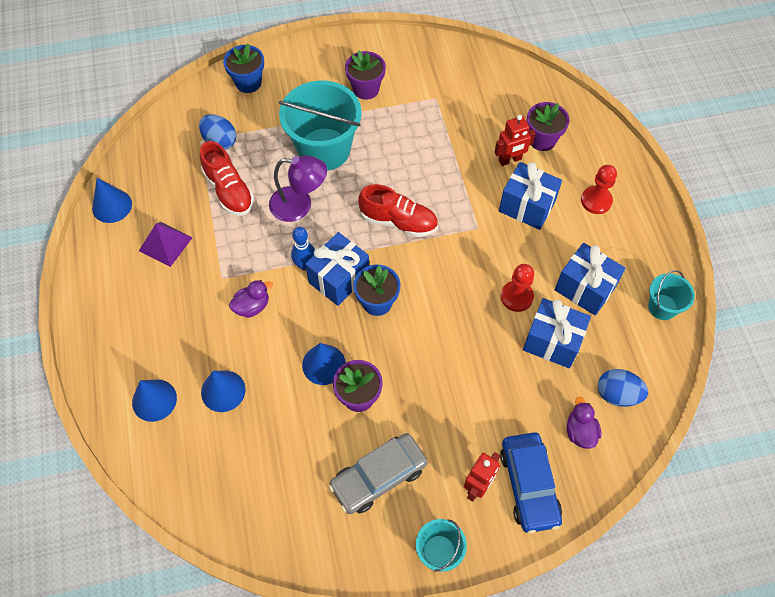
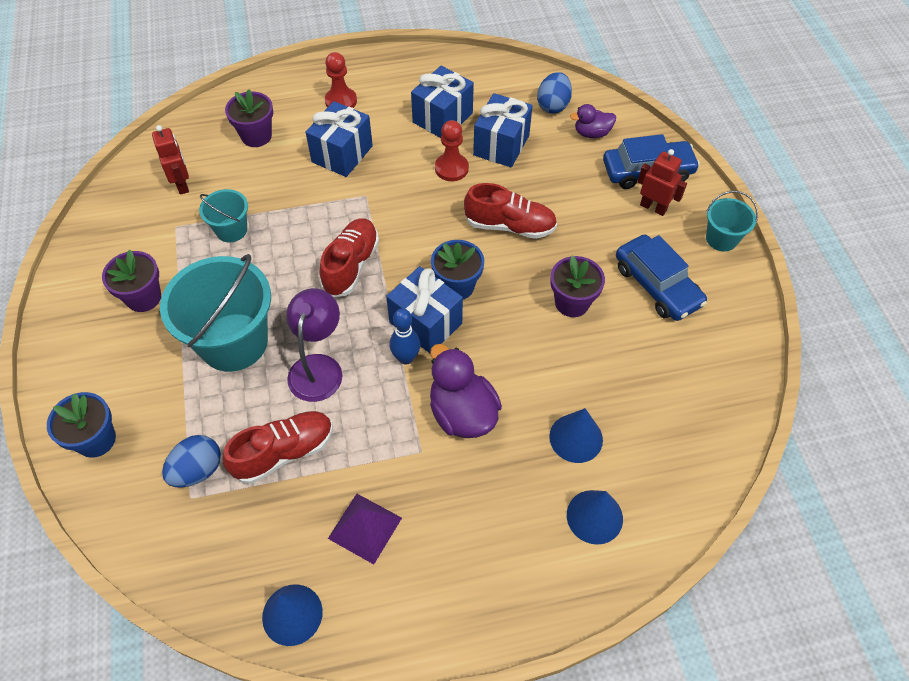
camera: 90 degrees left, 5 degrees down
(252, 306) = (462, 413): purple duck -> purple duck, size x1.70
(323, 364) = (536, 336): blue cone -> none
(378, 476) = (657, 285): grey car -> blue car
(447, 347) = (510, 226): none -> red shoe
(510, 160) = (279, 164): red robot -> red robot (182, 184)
(662, 307) = (463, 68): turquoise bucket -> turquoise bucket (231, 230)

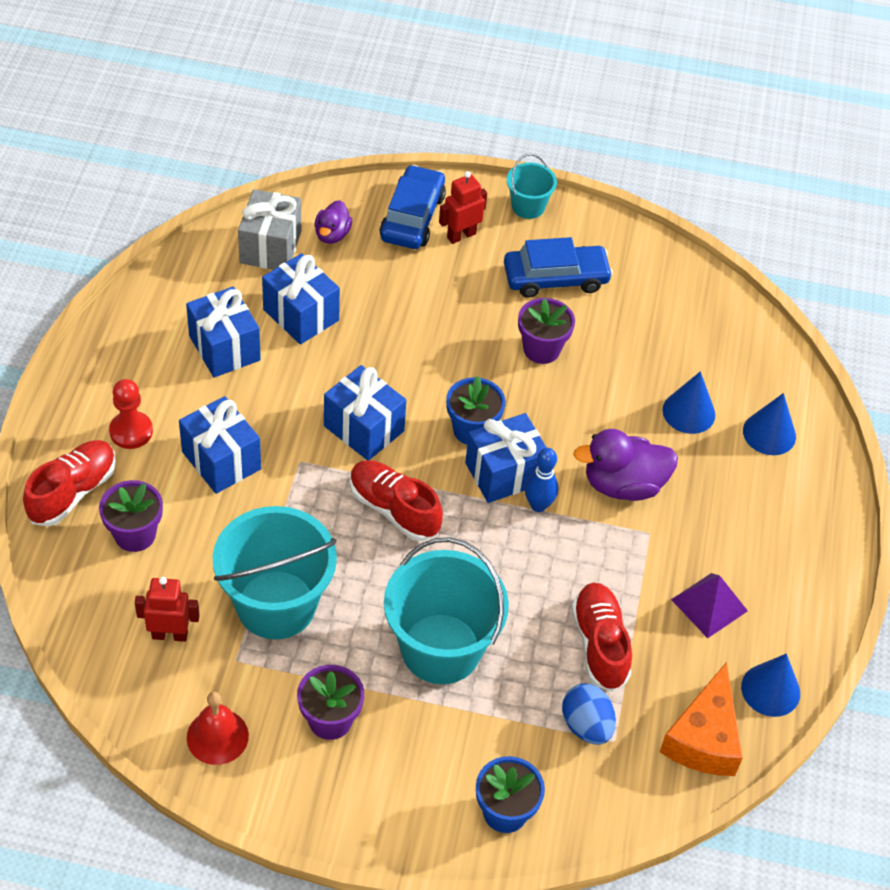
camera: 70 degrees left, 5 degrees down
(108, 240) = (217, 736): none -> red bell
(217, 571) = (704, 738): none -> orange cheese
(231, 230) = (276, 605): turquoise bucket -> turquoise bucket, size x1.99
(318, 367) = (512, 583): purple lamp -> none
(417, 220) = (364, 428): none -> blue gift
(451, 168) = (308, 371): red pawn -> none
(510, 226) = (418, 355): red shoe -> red shoe (73, 492)
(553, 105) = (270, 247): blue egg -> grey gift

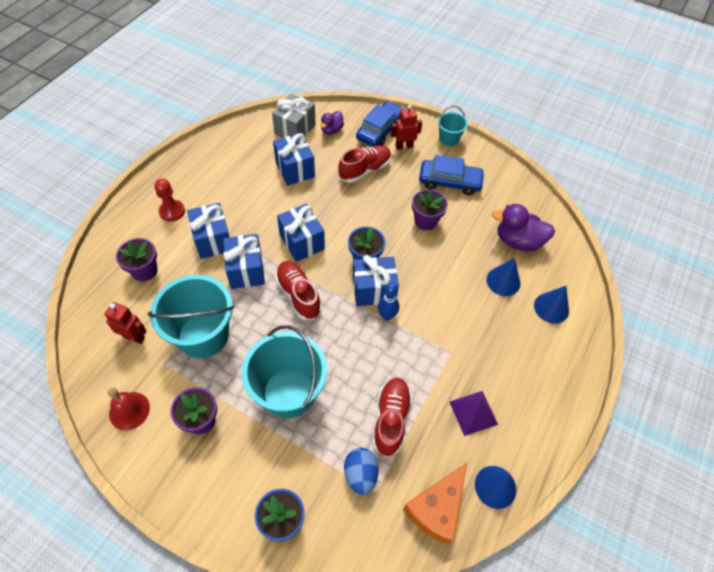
camera: 20 degrees right, 5 degrees up
(73, 492) = (124, 237): red shoe -> red shoe (365, 170)
(224, 348) = (245, 178): blue gift -> blue gift (246, 270)
(623, 485) = (445, 317): purple duck -> purple duck (518, 241)

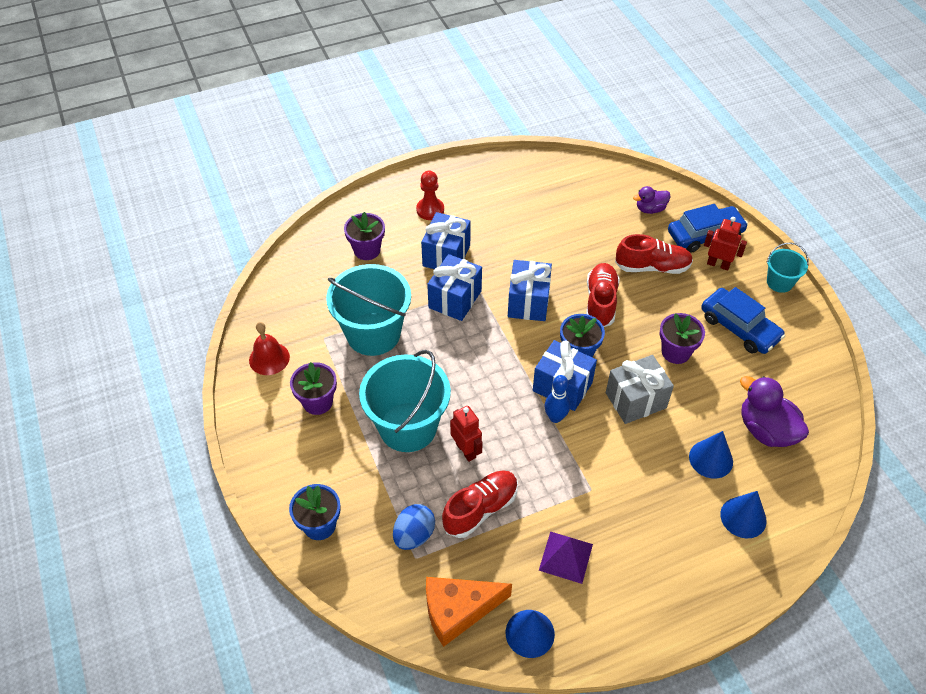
camera: 40 degrees right, 5 degrees down
(134, 337) = (317, 301): red robot -> red robot (466, 450)
(295, 129) = (611, 190): grey gift -> grey gift (635, 400)
(295, 169) = (578, 229): blue gift -> none
(298, 295) = (485, 348): red shoe -> red shoe (600, 302)

